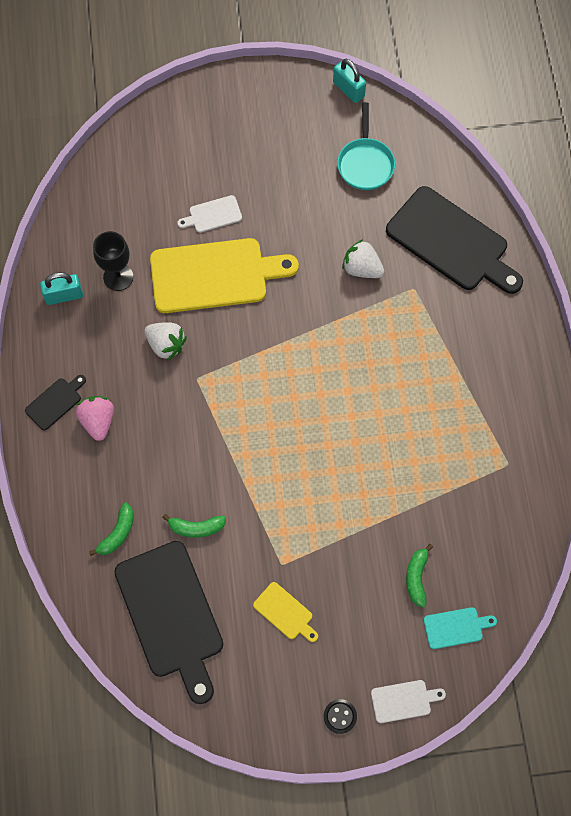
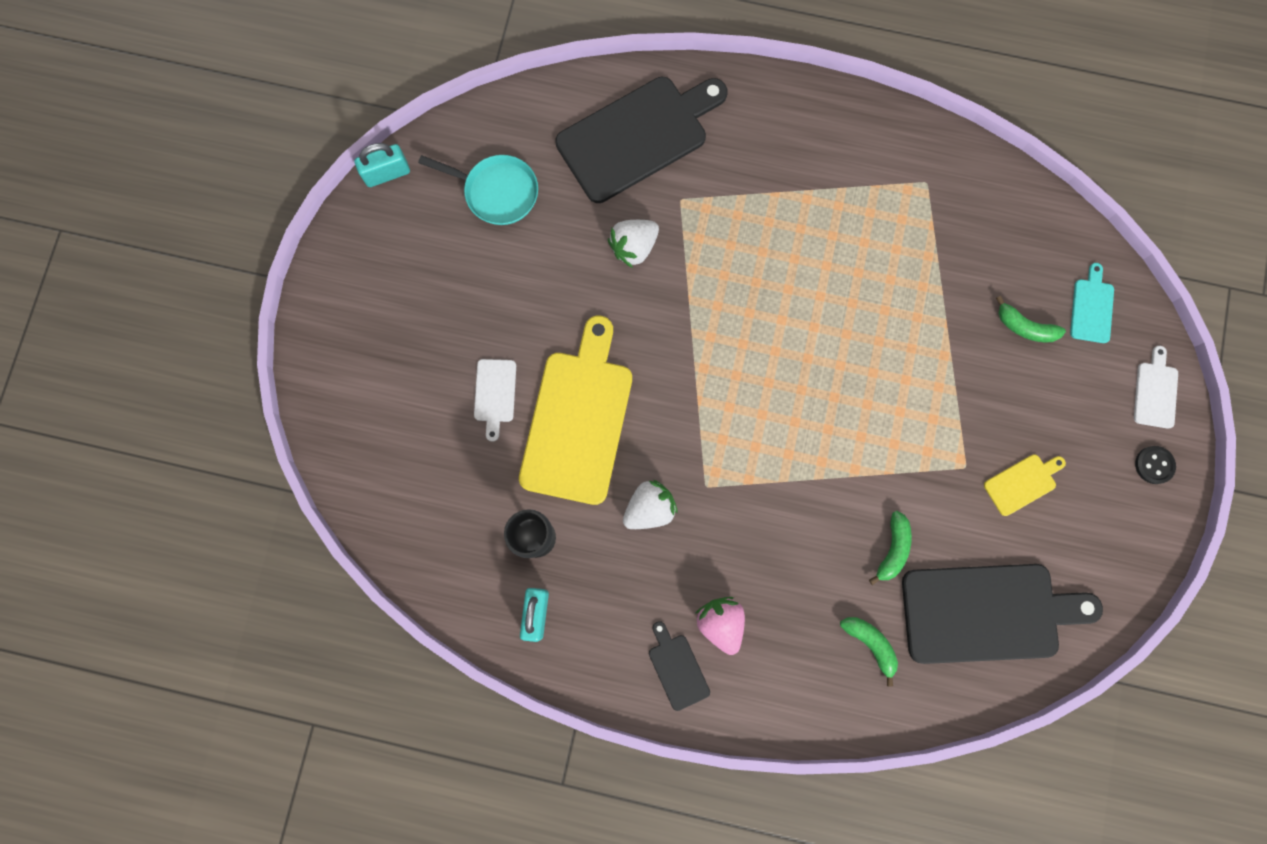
camera: 70 degrees left, 10 degrees up
(98, 421) = (720, 623): pink strawberry -> pink strawberry turned 60 degrees clockwise

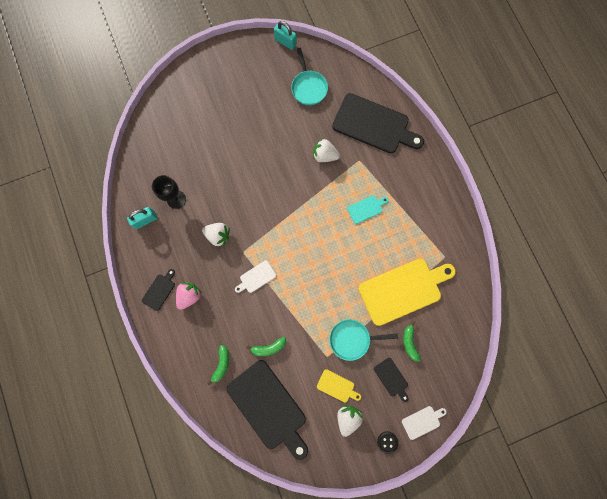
camera: 55 degrees right, 0 degrees up
(495, 394) = (224, 144): white cutting board -> white cutting board (256, 277)
(578, 419) = (236, 183): yellow cutting board -> yellow cutting board (403, 290)
(963, 409) = (352, 339): none -> turquoise pan
(1062, 392) = (391, 378): none -> black cutting board
(1080, 499) = (347, 417): none -> white strawberry
(1091, 307) = (441, 367): turquoise cutting board -> turquoise cutting board (366, 208)

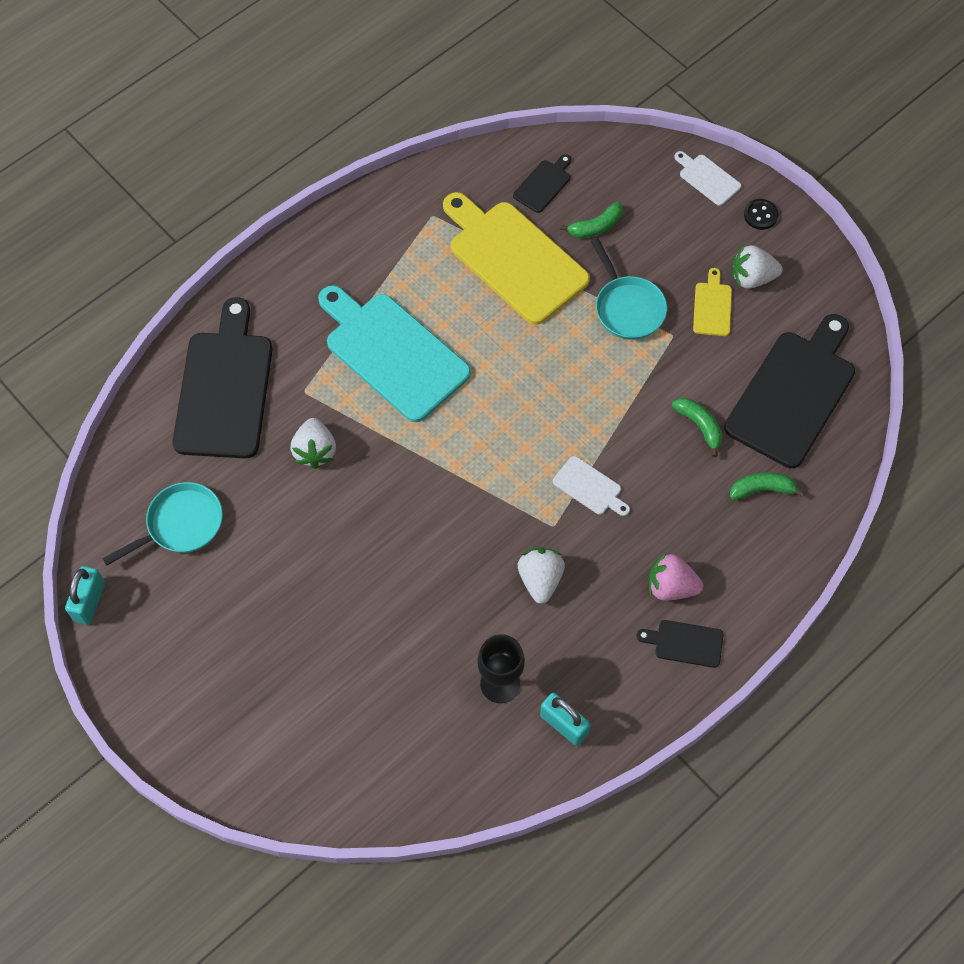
camera: 110 degrees left, 15 degrees down
(366, 208) = (392, 353): turquoise cutting board -> turquoise cutting board, size x2.26
(391, 378) = (663, 235): black cutting board -> black cutting board (543, 184)

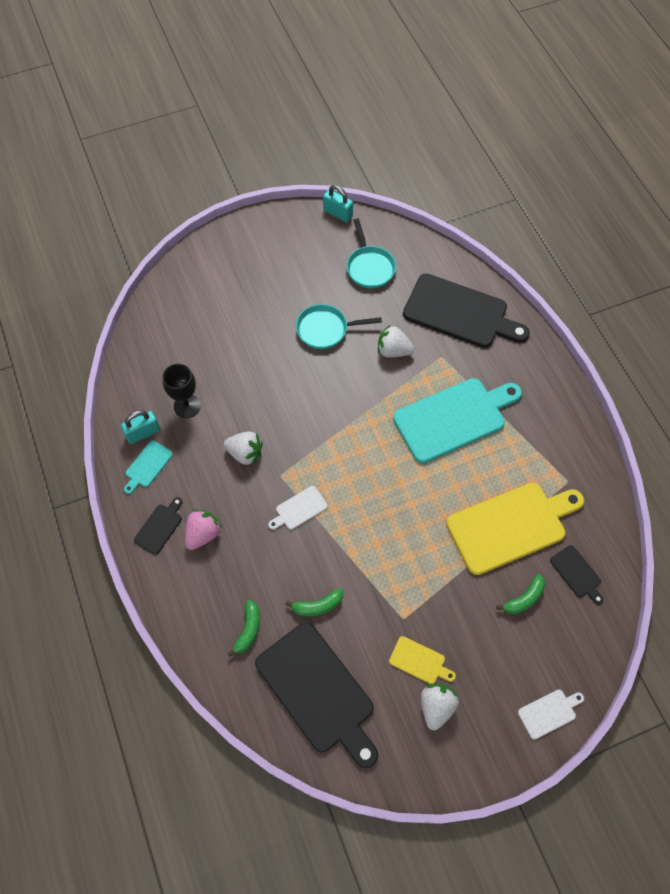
camera: 110 degrees right, 0 degrees up
(595, 227) = (524, 598): green banana -> green banana turned 120 degrees counterclockwise
(609, 696) = (147, 466): none -> turquoise cutting board
(627, 307) = (440, 594): turquoise pan -> turquoise pan (326, 329)
(760, 215) = (497, 743): black button -> none

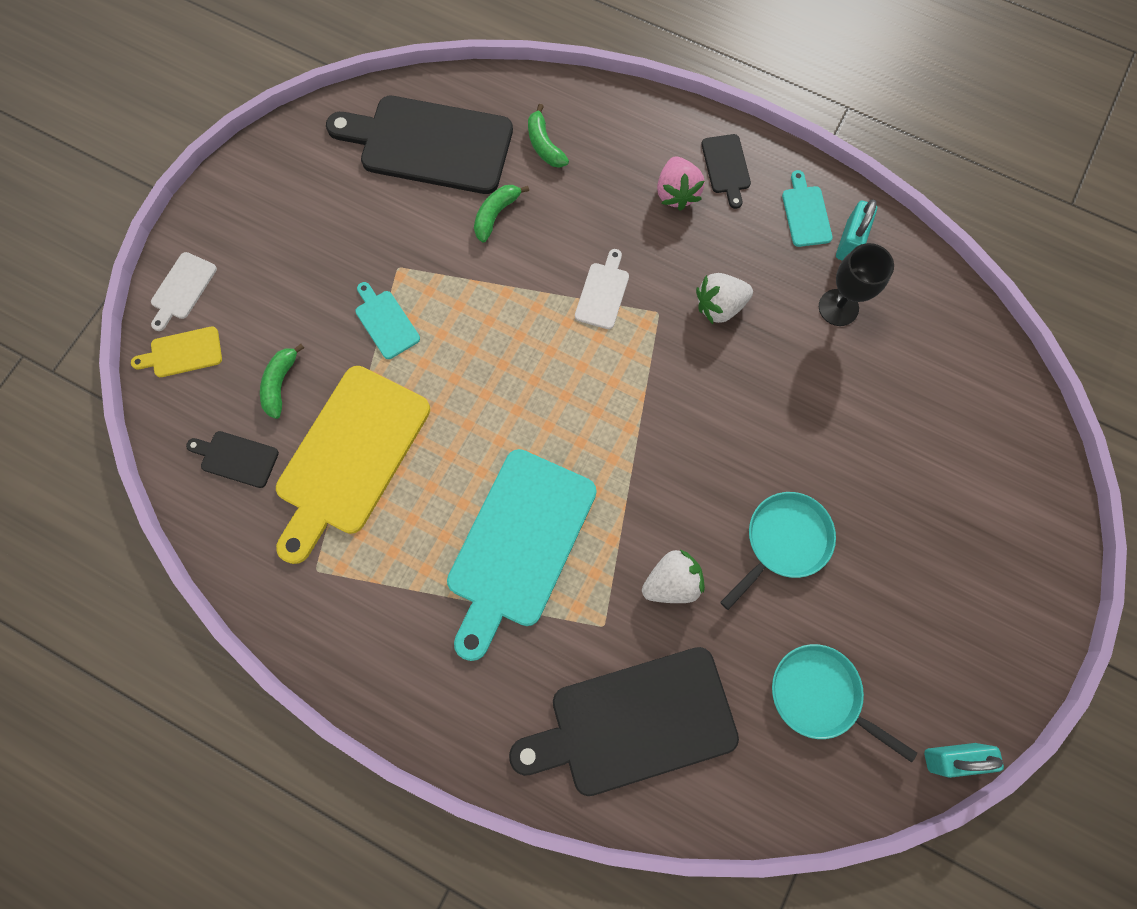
camera: 140 degrees right, 10 degrees up
(419, 661) = (350, 240): yellow cutting board -> yellow cutting board (182, 353)
(436, 589) = (385, 322): none -> turquoise cutting board
(436, 706) = (302, 213): white strawberry -> none

